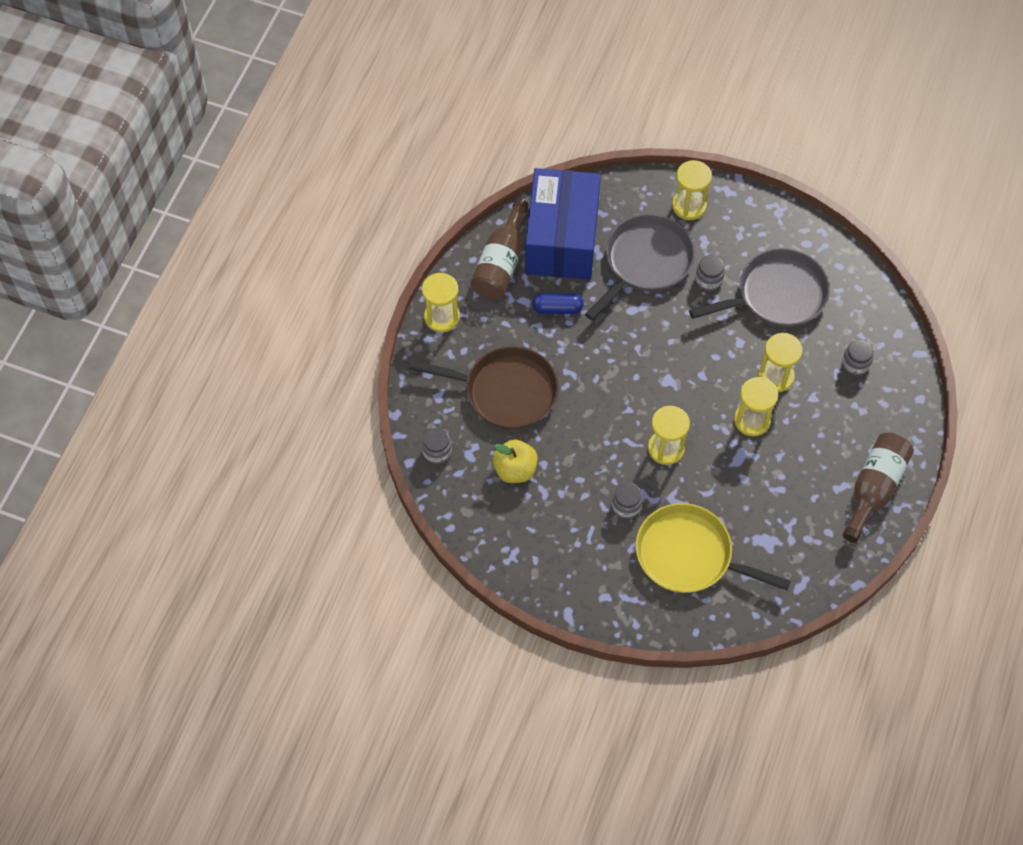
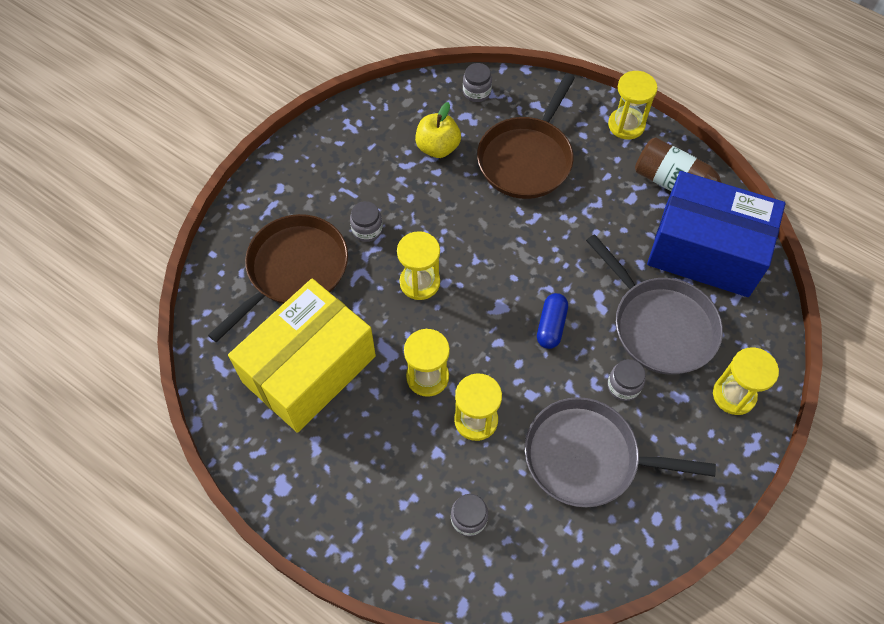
camera: 105 degrees right, 0 degrees up
(557, 308) = (615, 225): blue capsule -> blue capsule (551, 326)
(688, 555) = (294, 270): yellow pan -> brown pan
(777, 295) = (587, 457): grey pan -> grey pan turned 105 degrees clockwise
(778, 512) = (309, 369): none -> yellow box
(874, 489) = (300, 481): brown bottle -> none

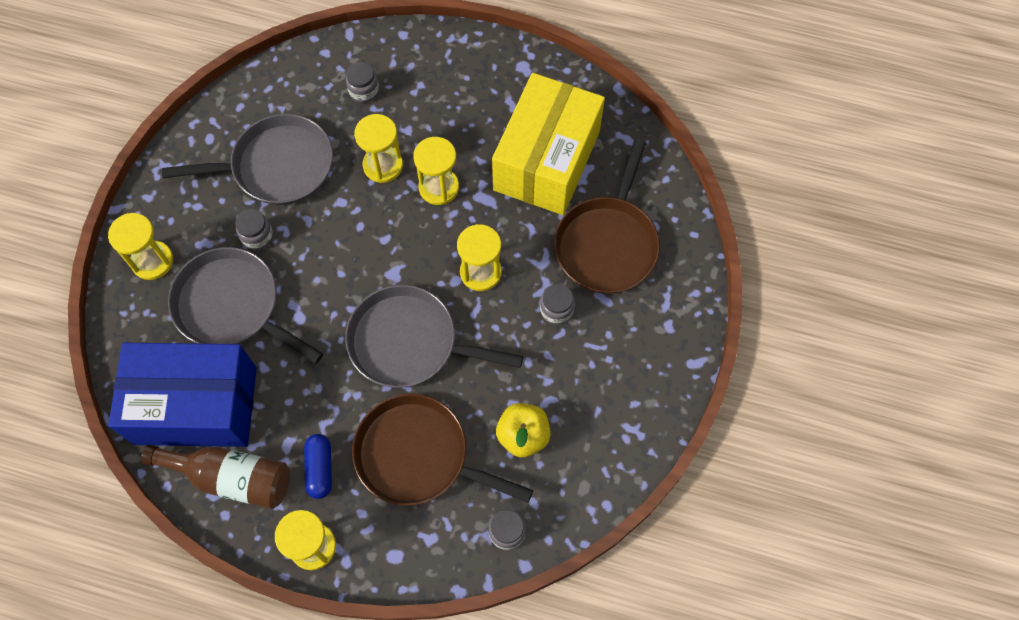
camera: 160 degrees right, 5 degrees up
(506, 244) = (409, 342): none -> grey pan
(526, 159) = (418, 455): brown pan -> brown pan turned 75 degrees counterclockwise
(551, 326) = (339, 271): blue capsule -> blue capsule (320, 469)

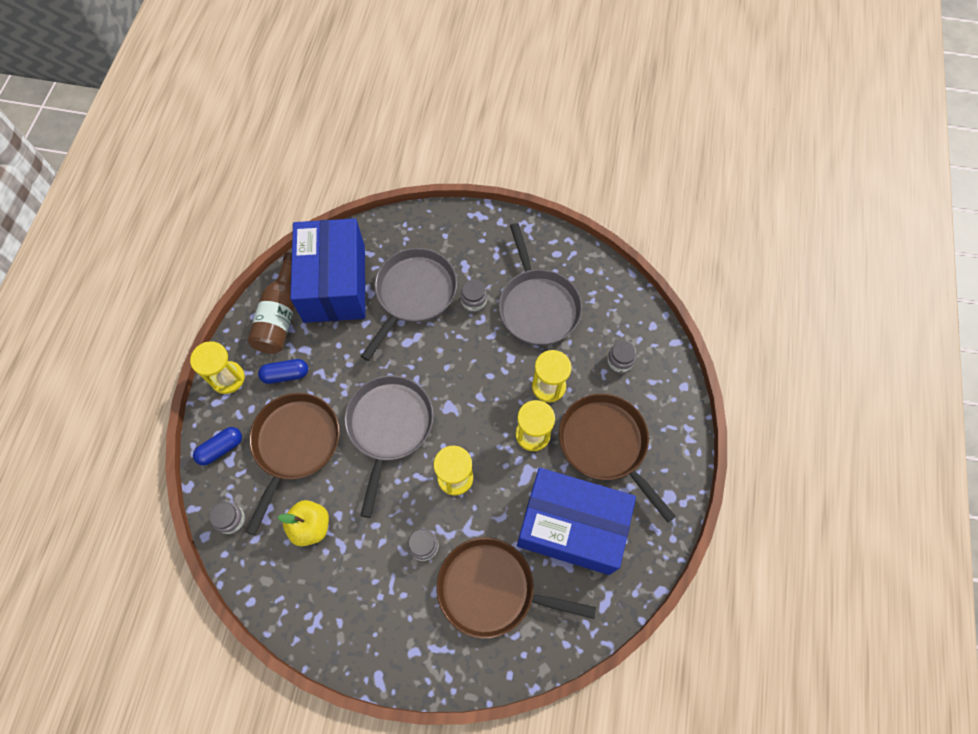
camera: 85 degrees right, 0 degrees up
(152, 261) = (447, 235): yellow hourglass -> none
(412, 550) = (221, 448): none -> blue capsule
(459, 117) = (605, 444): none -> brown pan
(547, 160) = (571, 526): yellow box -> blue box

